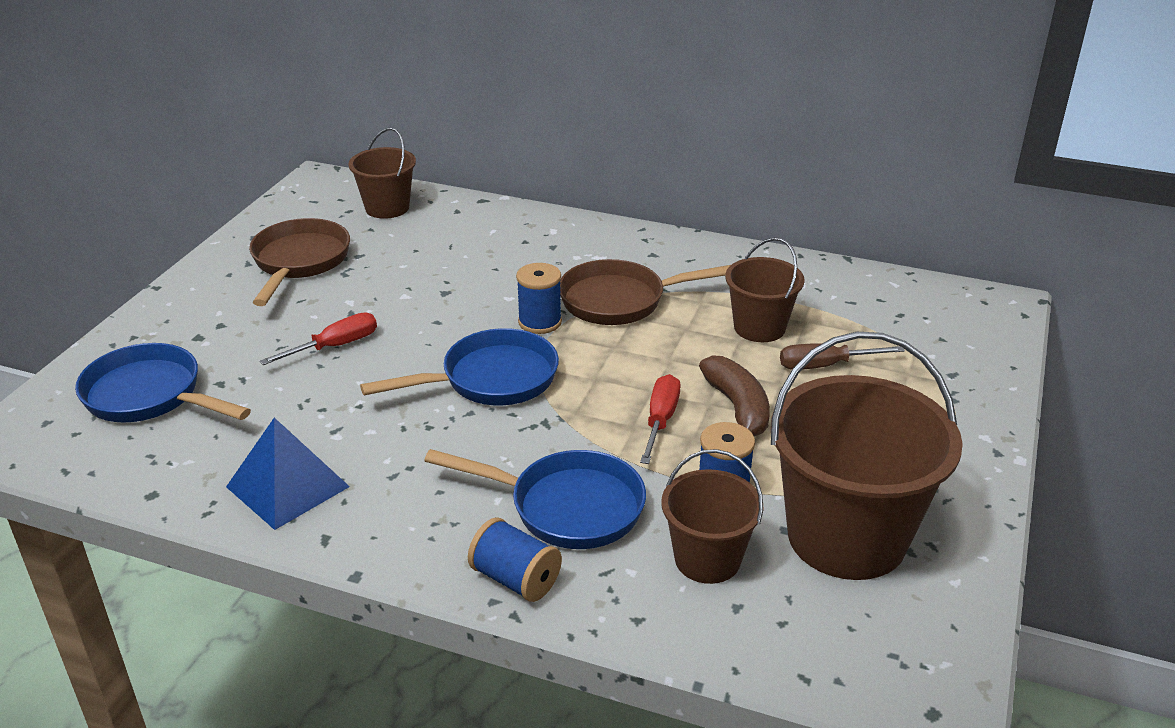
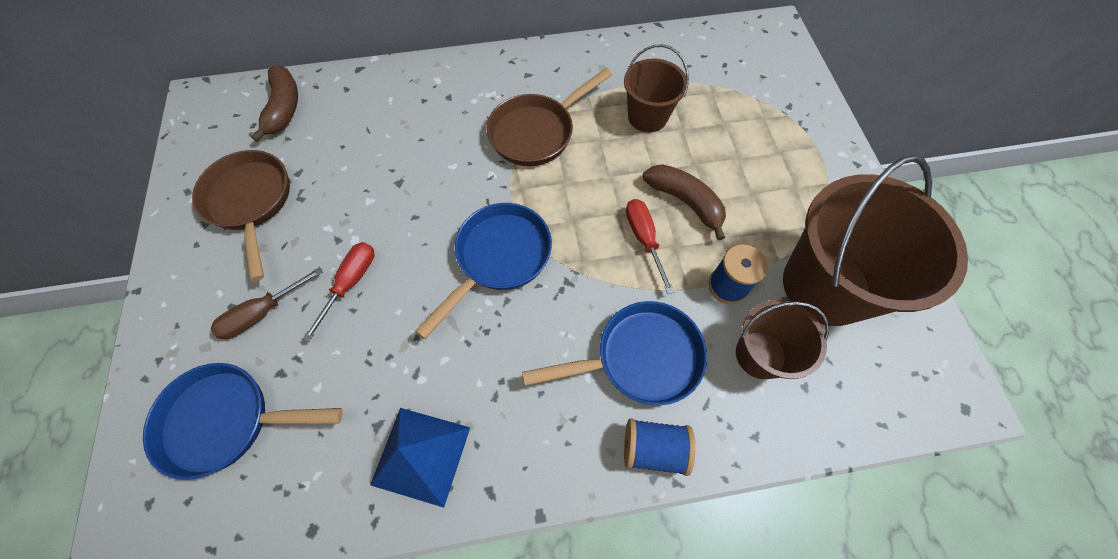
camera: 30 degrees left, 30 degrees up
(387, 208) = (284, 108): brown bucket -> brown banana
(540, 322) = (493, 181): blue spool -> none
(825, 366) = (711, 134): brown screwdriver -> brown screwdriver (262, 313)

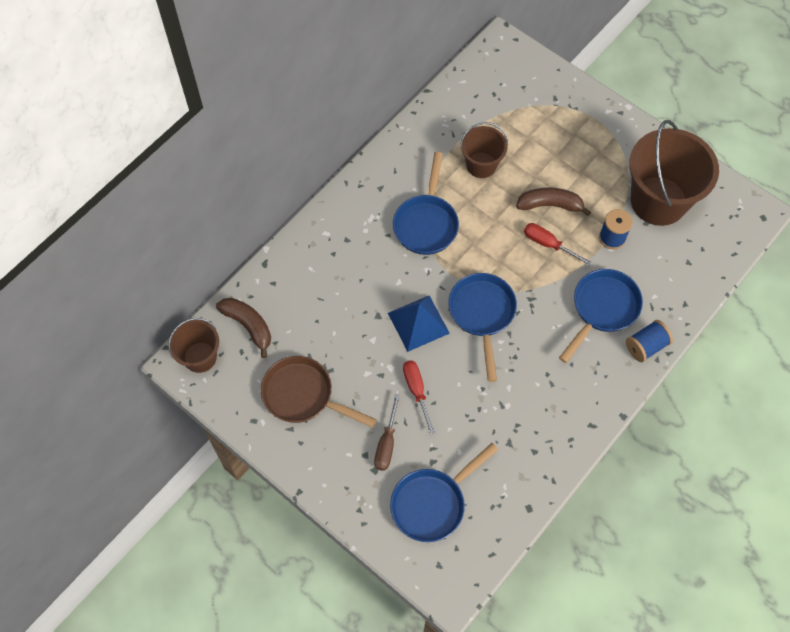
camera: 40 degrees left, 0 degrees up
(421, 455) = (544, 437): blue pyramid -> blue pyramid (418, 323)
(537, 132) = (426, 223): brown pan -> blue pan
(760, 355) = (656, 262): brown bucket -> brown bucket (200, 357)

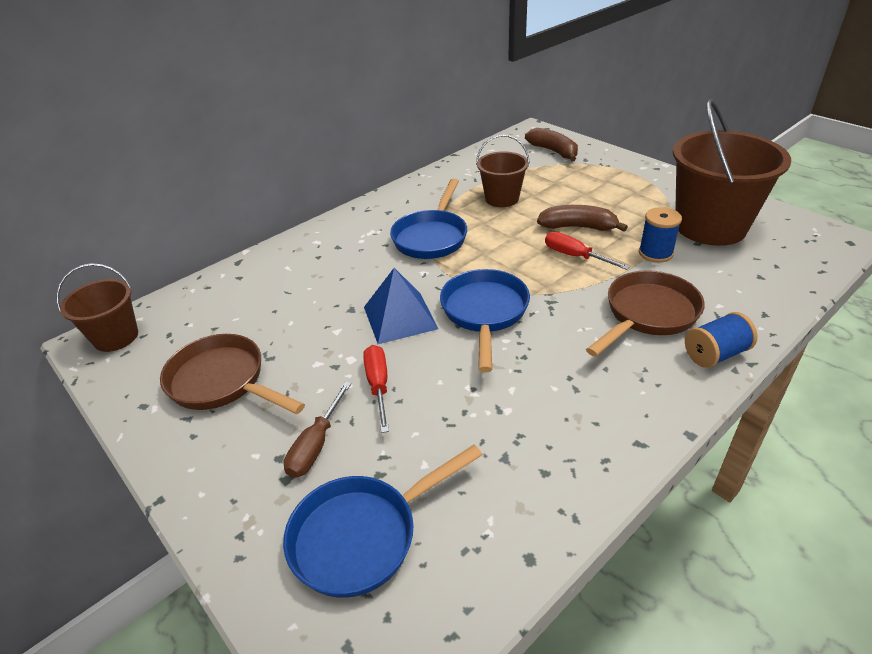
camera: 10 degrees right, 25 degrees down
(249, 326) = (191, 311): brown banana -> brown banana (554, 151)
(602, 309) = (647, 314): blue pan -> brown pan

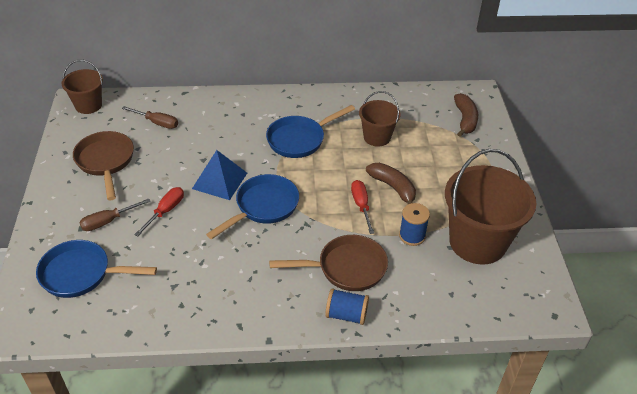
camera: 35 degrees right, 5 degrees up
(241, 306) = (157, 123): none -> brown screwdriver

